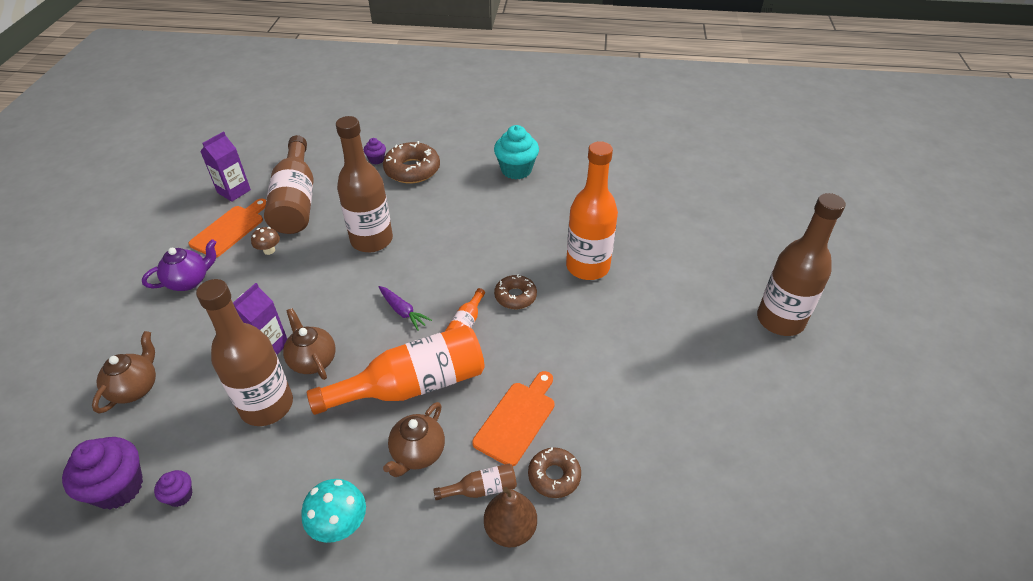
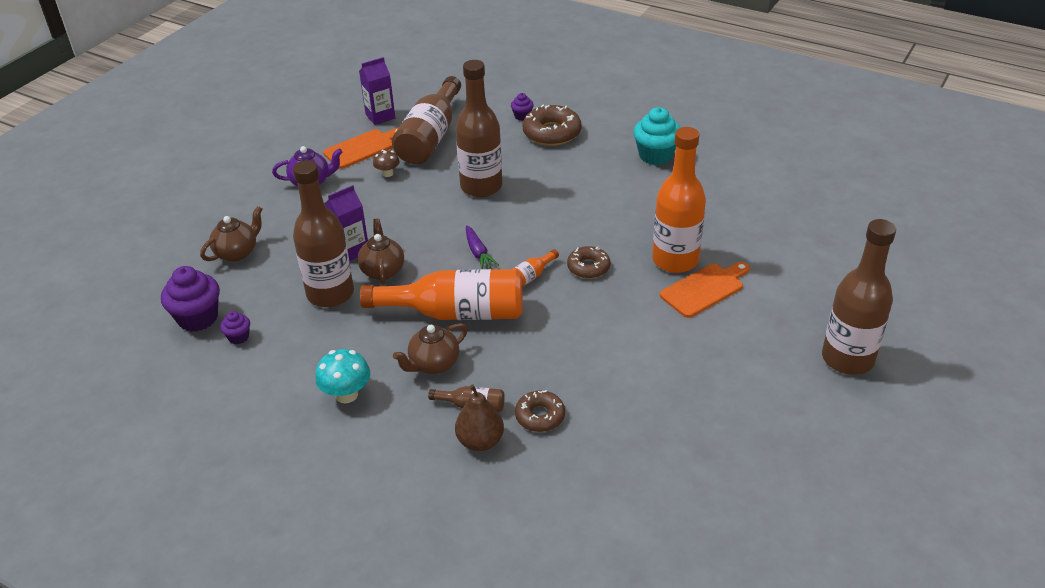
camera: 25 degrees right, 5 degrees down
(516, 419) = (532, 365): orange cutting board -> orange cutting board (704, 289)

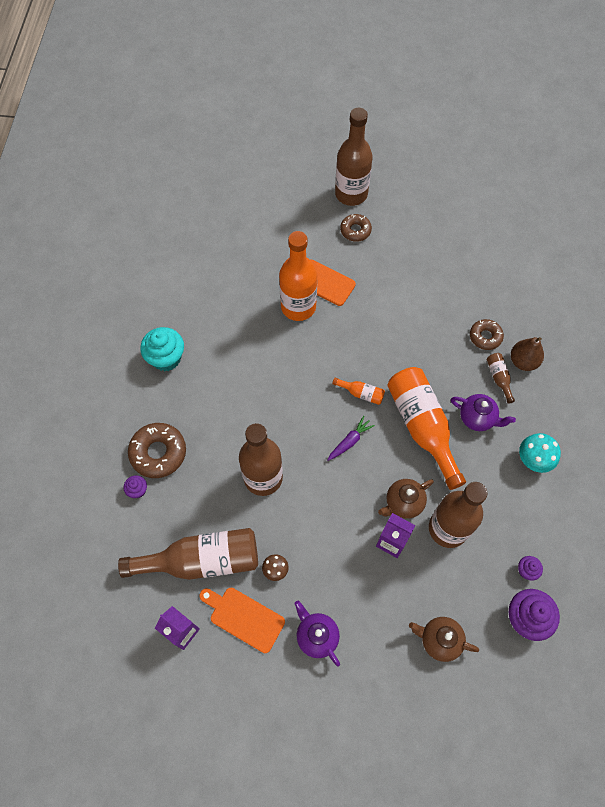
camera: 115 degrees left, 25 degrees up
(433, 364) = (477, 418): brown teapot -> purple teapot
(588, 267) = (331, 359): brown donut -> brown donut (355, 230)

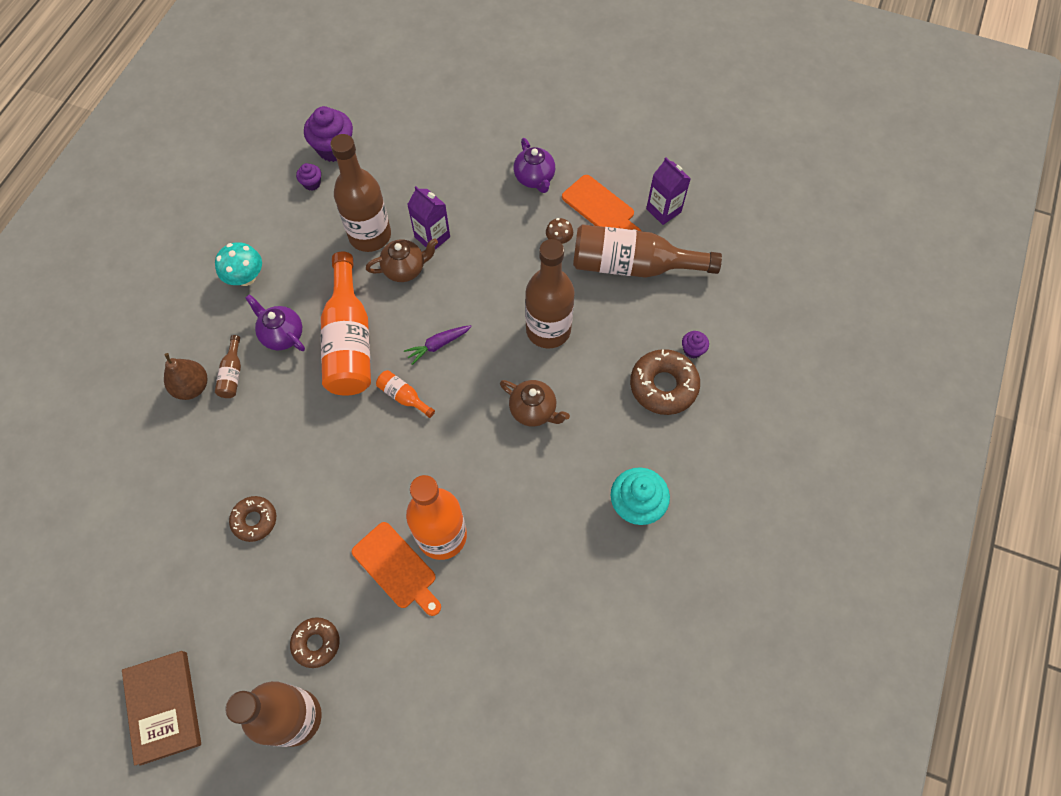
camera: 165 degrees left, 0 degrees up
(429, 182) = (164, 707): none -> brown book
(439, 640) = (421, 150): brown teapot -> brown teapot (534, 410)
(485, 337) = (219, 429): brown donut -> brown donut (254, 520)

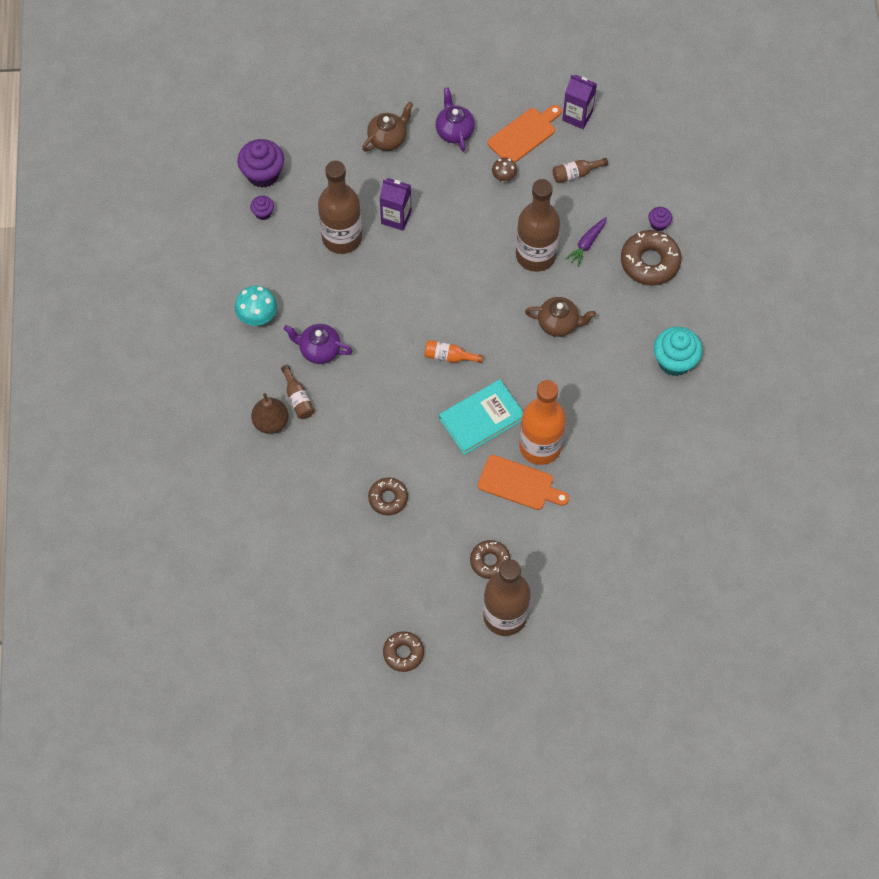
camera: 25 degrees left, 0 degrees up
(164, 707) = (403, 653): brown book -> brown donut
(349, 341) = (378, 332): orange bottle -> none
(398, 477) = (481, 418): none -> turquoise book
(405, 269) = (389, 254): brown teapot -> brown teapot (388, 139)
(438, 345) = (453, 304): purple carrot -> purple carrot (587, 244)
(534, 178) = (454, 131): purple teapot -> purple teapot turned 150 degrees counterclockwise
(600, 207) = (524, 134): orange cutting board -> orange cutting board turned 60 degrees counterclockwise
(632, 265) = (576, 174): brown bottle -> brown bottle, size x0.43

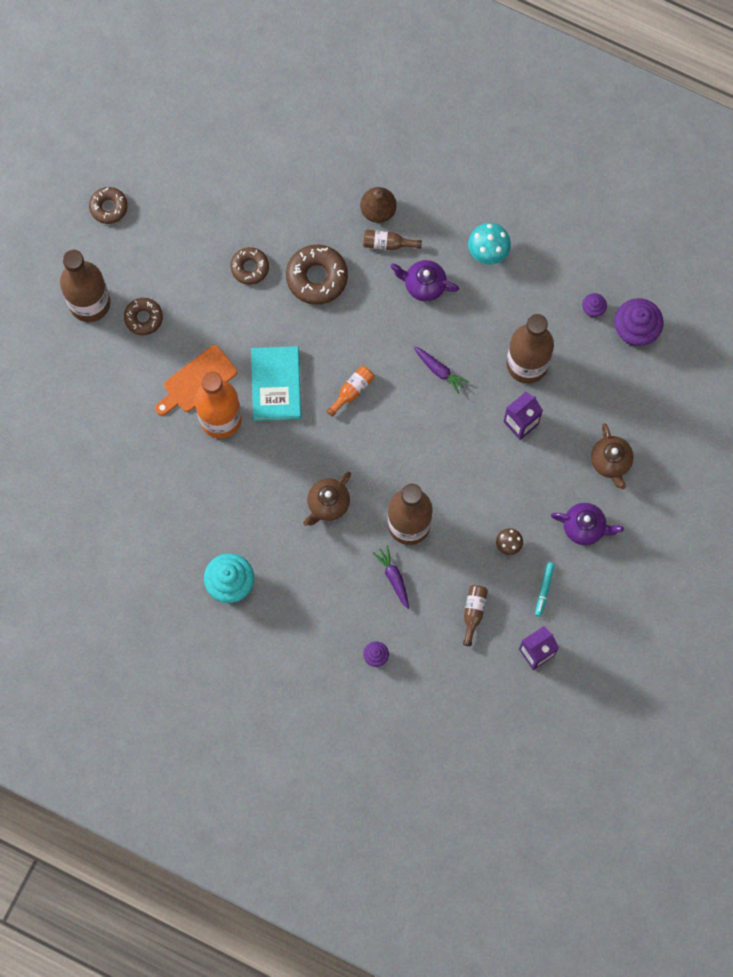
camera: 120 degrees right, 10 degrees up
(319, 350) = (424, 285): purple teapot -> purple teapot turned 120 degrees counterclockwise
(389, 300) = (439, 370): none -> purple carrot
(524, 134) = (544, 590): orange cutting board -> turquoise marker
(650, 262) = (341, 623): brown donut -> brown donut (317, 277)

